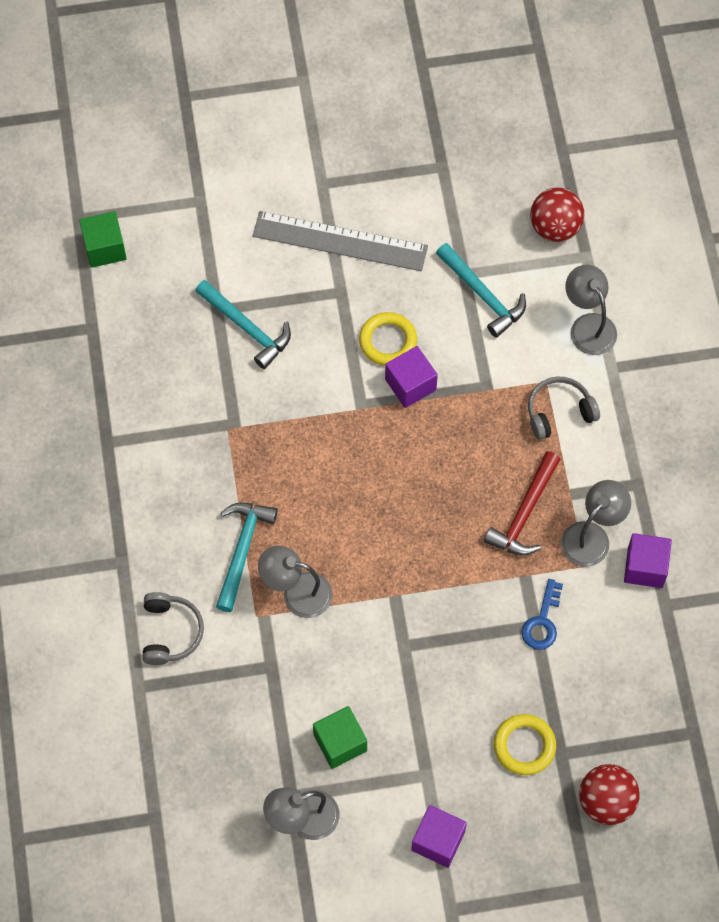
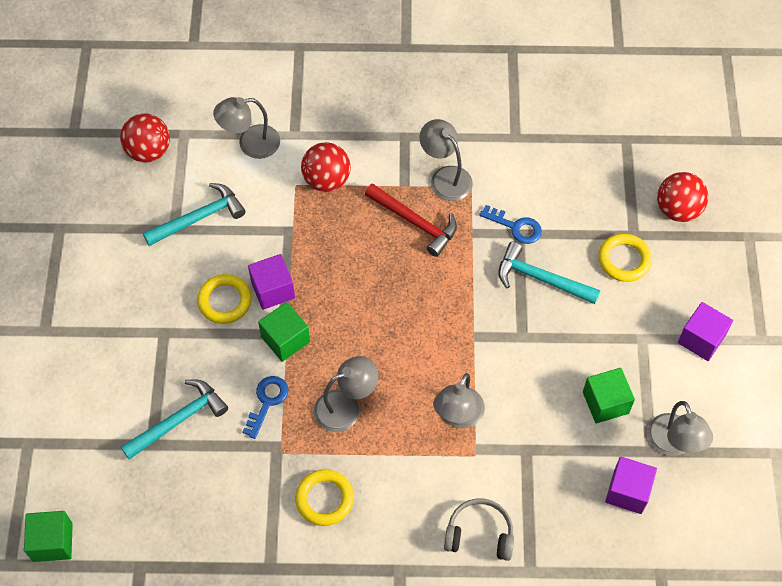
camera: 80 degrees left, 5 degrees down
(185, 479) = (324, 499): none -> yellow ring
(242, 550) = (408, 457): turquoise hammer -> turquoise hammer (541, 278)
(281, 405) = (267, 401): none -> blue key
(288, 481) = (346, 407): none -> grey lamp
(340, 241) = (110, 324): grey ruler -> none
(354, 408) = (285, 339): none -> green cube
(559, 412) = (326, 180): grey headphones -> red ball
(645, 567) = (480, 145): purple cube -> purple cube (627, 491)

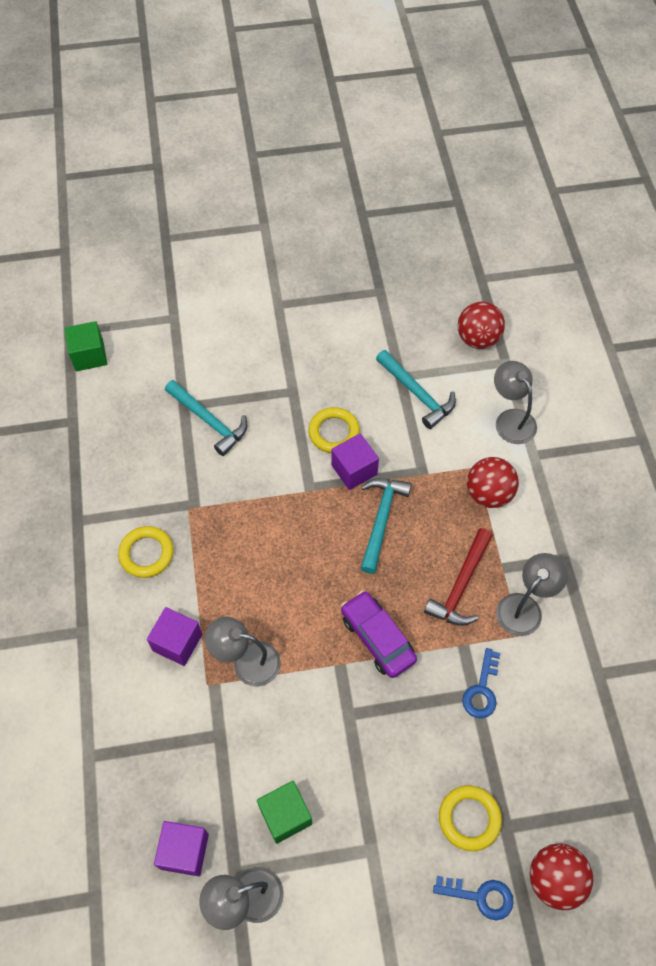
camera: 80 degrees right, 0 degrees up
(267, 401) = (237, 487): blue key -> blue key (480, 896)
(285, 339) = (304, 490): green cube -> none
(346, 407) = (242, 555): grey lamp -> none
(454, 300) = (377, 638): none -> purple car
(479, 534) = (123, 701): grey headphones -> none
(541, 278) = (423, 725): turquoise hammer -> turquoise hammer (381, 519)
(701, 339) = (384, 923): purple cube -> purple cube (177, 642)

